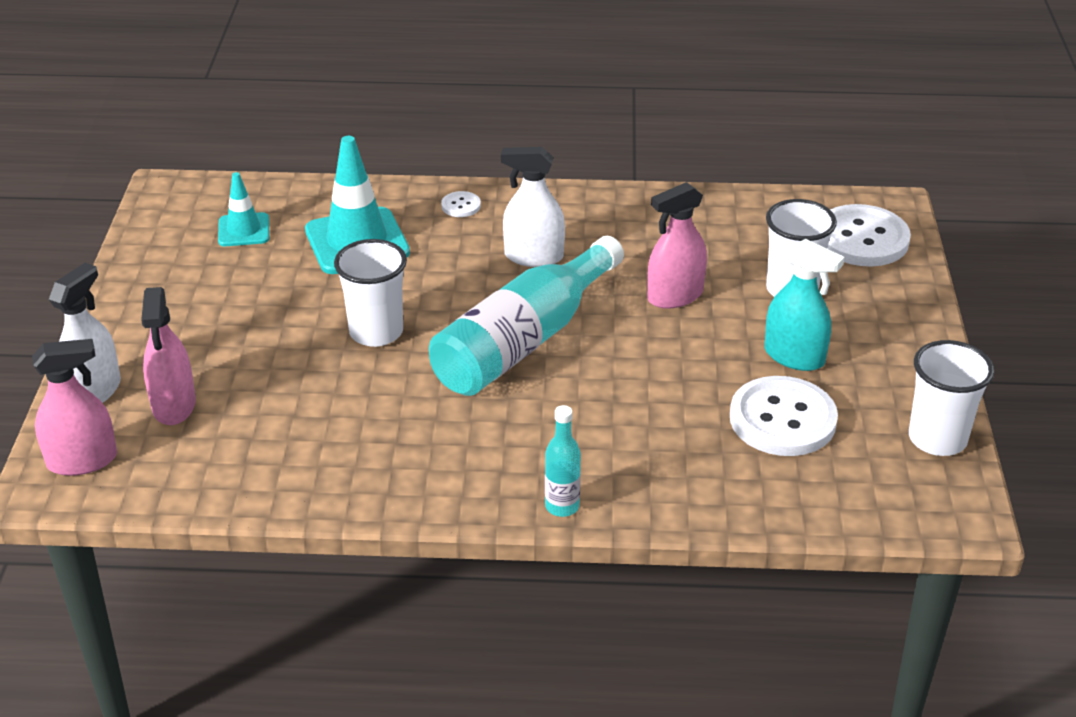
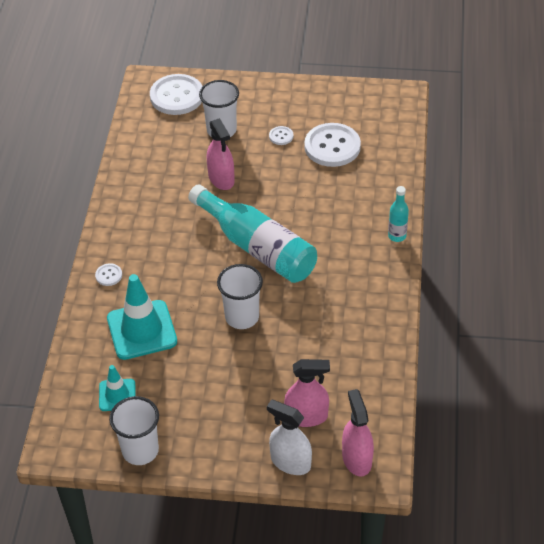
camera: 85 degrees left, 10 degrees up
(533, 256) = (172, 240): white spray bottle -> none
(794, 356) = (281, 136): turquoise spray bottle -> white button
(937, 439) = (349, 94): white cup -> white cup (140, 450)

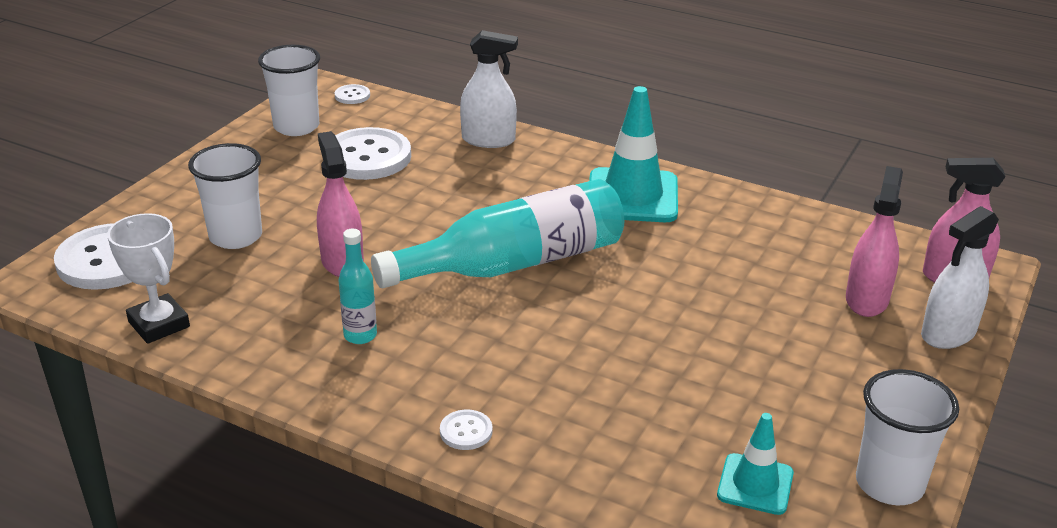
camera: 70 degrees left, 15 degrees down
(136, 138) = (159, 324): none -> white trophy
(142, 330) = (619, 421): turquoise traffic cone -> turquoise traffic cone (632, 196)
(221, 179) = (342, 261): pink spray bottle -> pink spray bottle turned 105 degrees counterclockwise
(242, 317) = (648, 311): white cup -> white cup (296, 127)
(281, 136) = (304, 190): white button -> white button (352, 96)
(387, 191) = (488, 140): none -> white spray bottle
(397, 236) = (575, 153): turquoise bottle -> turquoise bottle (360, 335)

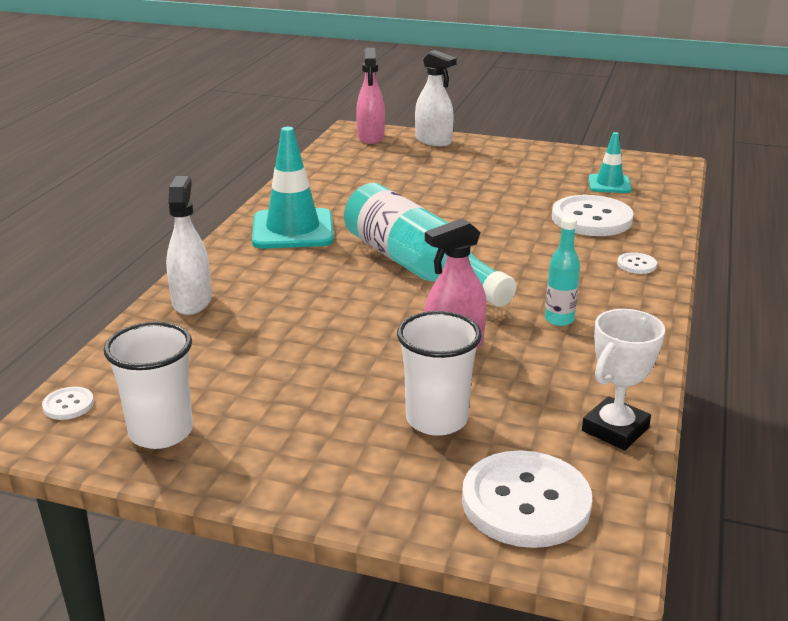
camera: 100 degrees left, 5 degrees down
(367, 157) = (238, 367): white button -> white button (591, 219)
(866, 299) = (408, 158): pink spray bottle -> none
(889, 484) = (580, 156): white cup -> none

